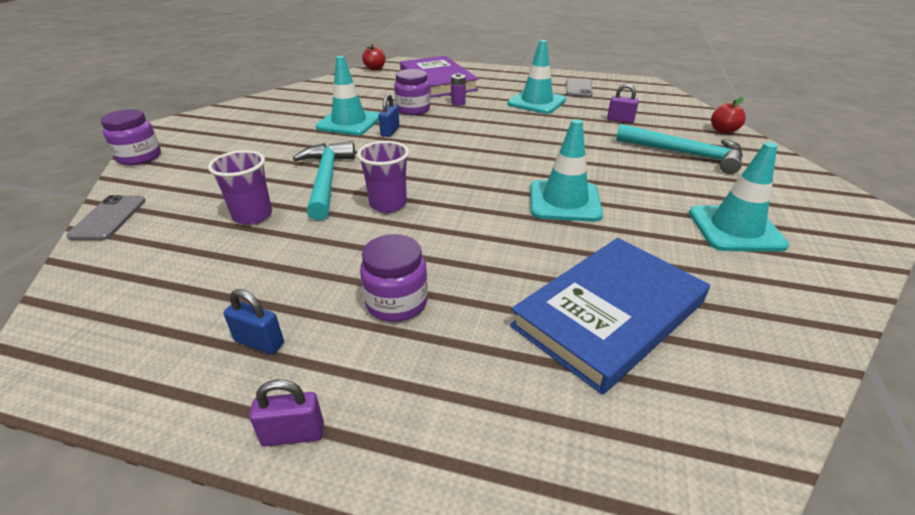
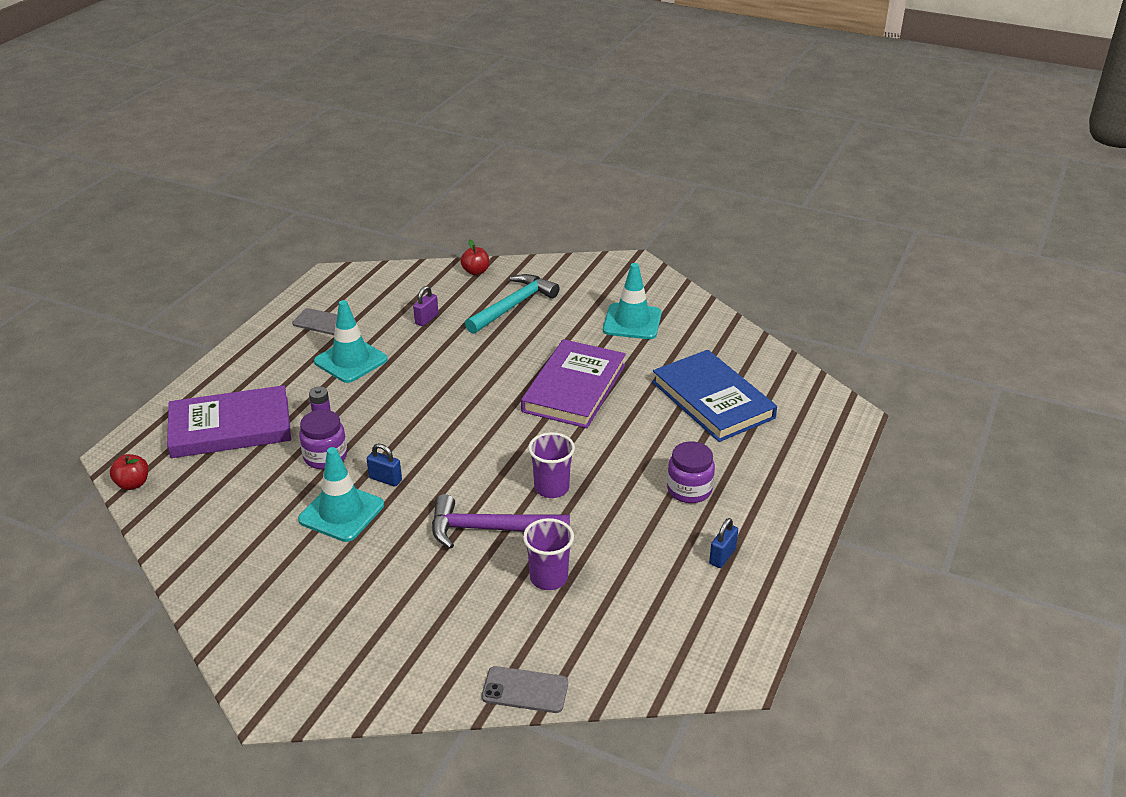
camera: 80 degrees left, 0 degrees up
(139, 157) = (371, 702): purple jar -> none
(293, 434) = (797, 535): purple padlock -> none
(326, 180) = (490, 529): turquoise hammer -> purple hammer
(564, 201) = (574, 388): turquoise traffic cone -> purple book

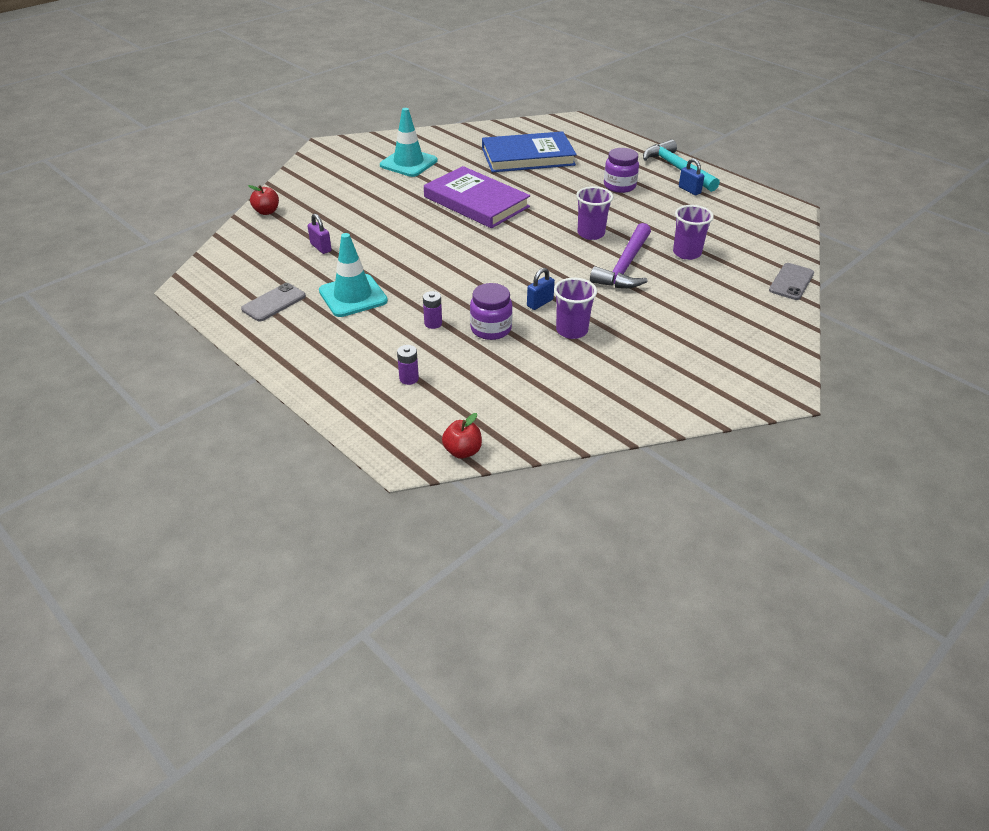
camera: 70 degrees left, 5 degrees up
(230, 427) = (409, 378): purple book -> purple battery
(341, 512) = (572, 330): turquoise traffic cone -> purple cup
(513, 306) = (339, 205): turquoise hammer -> turquoise hammer (677, 169)

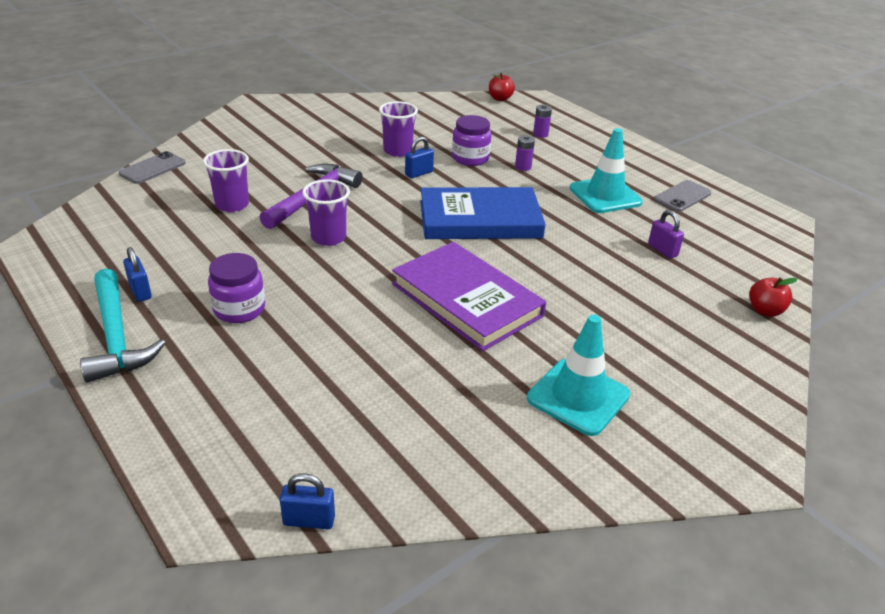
camera: 175 degrees left, 5 degrees down
(528, 157) = (358, 393): blue book -> blue book (480, 219)
(531, 121) = (309, 520): none -> blue padlock

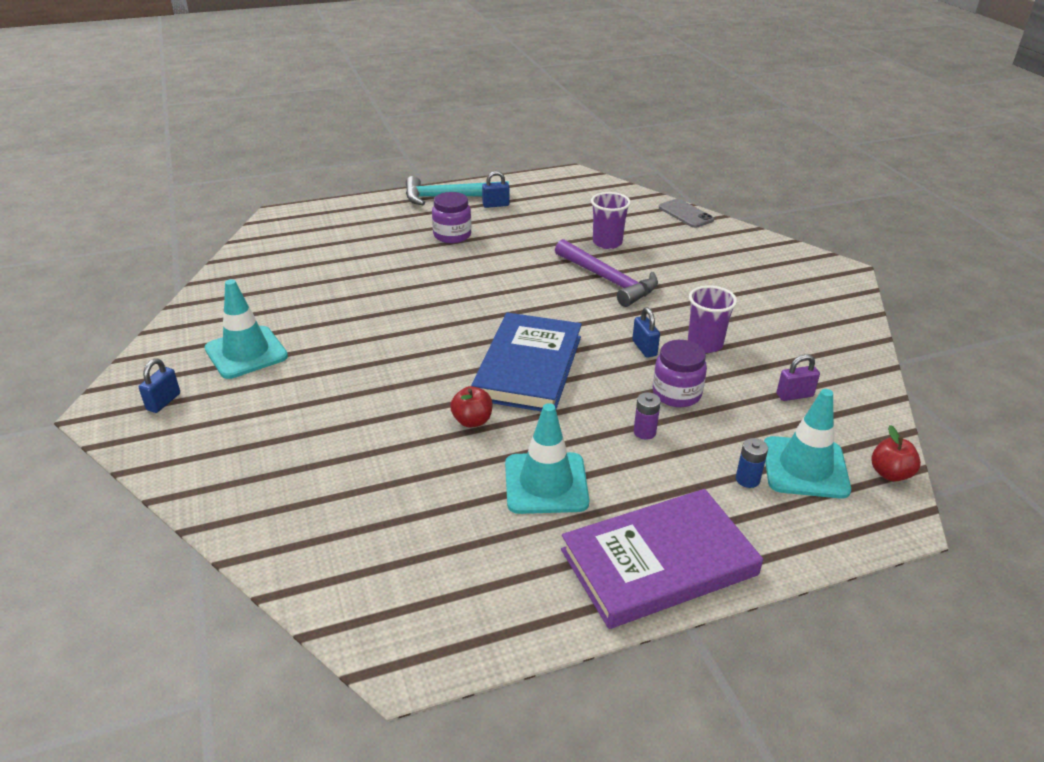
camera: 110 degrees right, 0 degrees up
(309, 520) = (247, 240): blue padlock -> blue padlock (163, 402)
(328, 238) = (532, 279): purple cup -> none
(466, 300) = (399, 329): purple book -> purple book (658, 562)
(515, 119) = (805, 467): none -> turquoise traffic cone
(540, 134) = (747, 479): purple battery -> blue battery
(662, 250) = (401, 485): purple padlock -> purple padlock (794, 395)
(682, 196) = (515, 566): grey phone -> none
(765, 311) = (245, 520): red apple -> red apple (472, 421)

